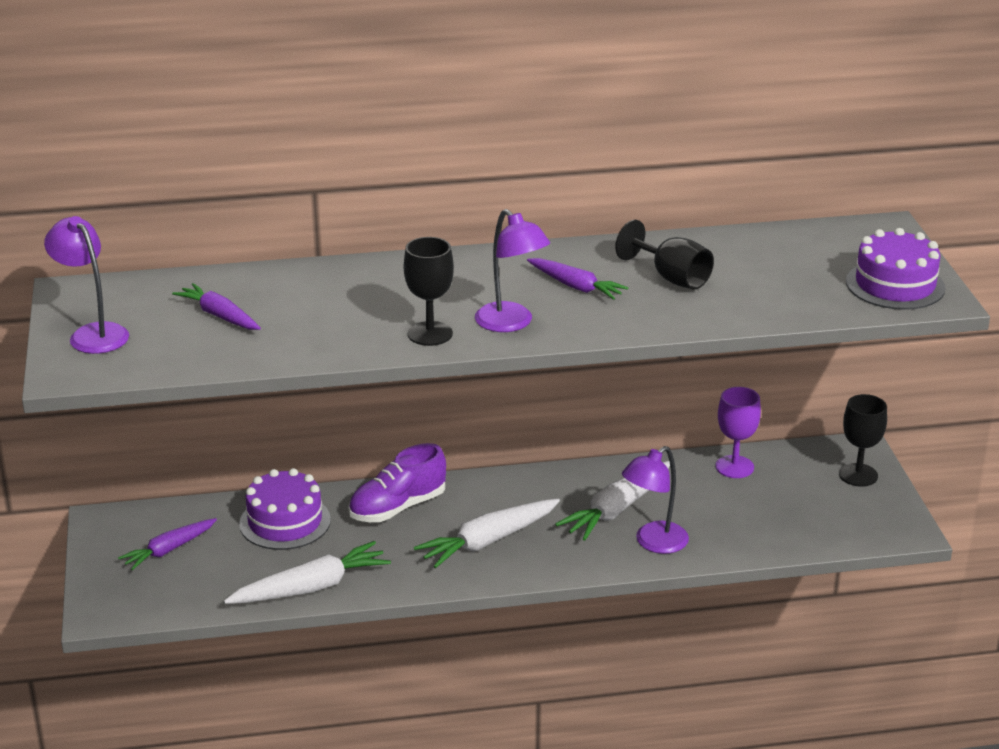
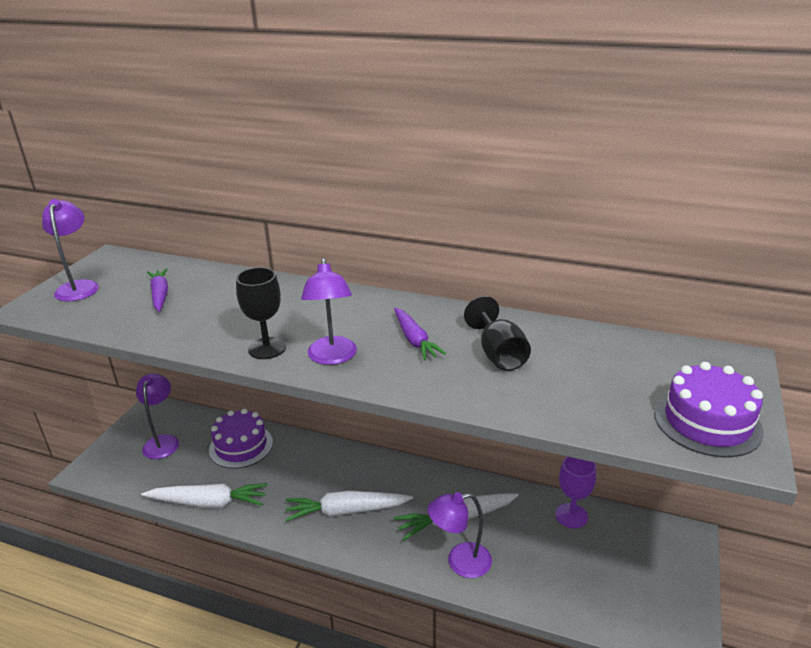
camera: 30 degrees right, 0 degrees up
(168, 550) = (163, 441): purple carrot -> purple lamp
(397, 507) = (313, 461): purple shoe -> none
(858, 475) = (673, 563): black goblet -> none

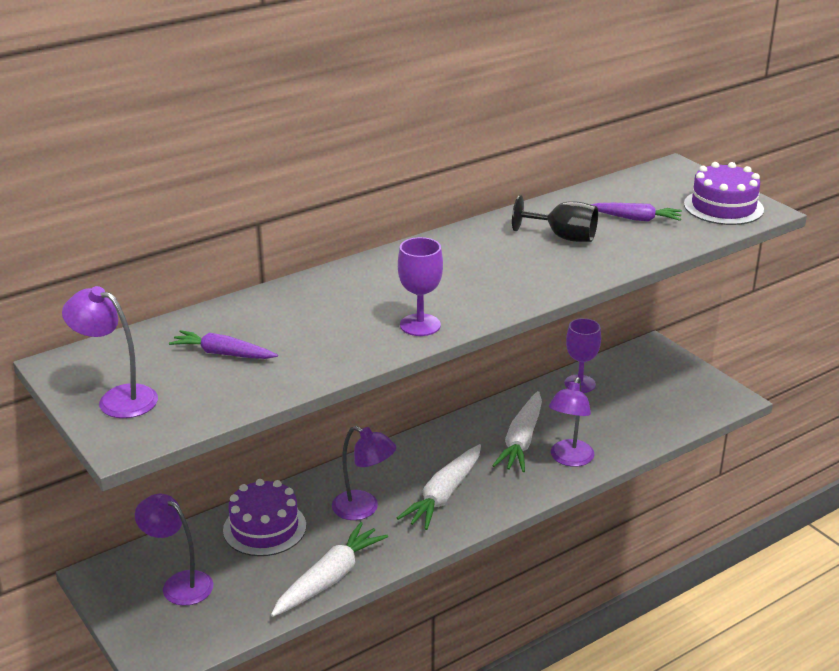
camera: 55 degrees left, 0 degrees up
(267, 348) = (420, 325): black goblet -> purple goblet
(332, 357) = (477, 301): purple lamp -> purple lamp (364, 509)
(415, 340) = (498, 260): purple carrot -> purple carrot (636, 219)

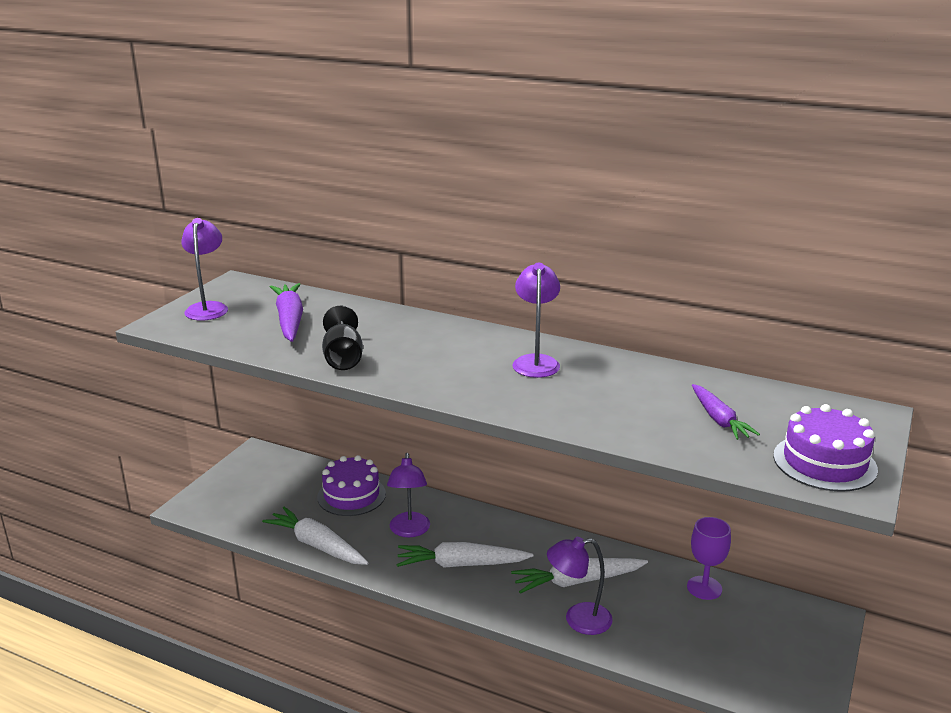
camera: 60 degrees right, 5 degrees down
(179, 584) = (268, 485): purple lamp -> purple lamp (536, 361)
(223, 354) = (289, 320): purple carrot -> purple carrot, size x1.52
(329, 578) = (317, 545): white carrot -> white carrot turned 150 degrees counterclockwise
(420, 325) = (397, 373): purple goblet -> none
(563, 237) = (628, 393): black goblet -> black goblet (343, 358)

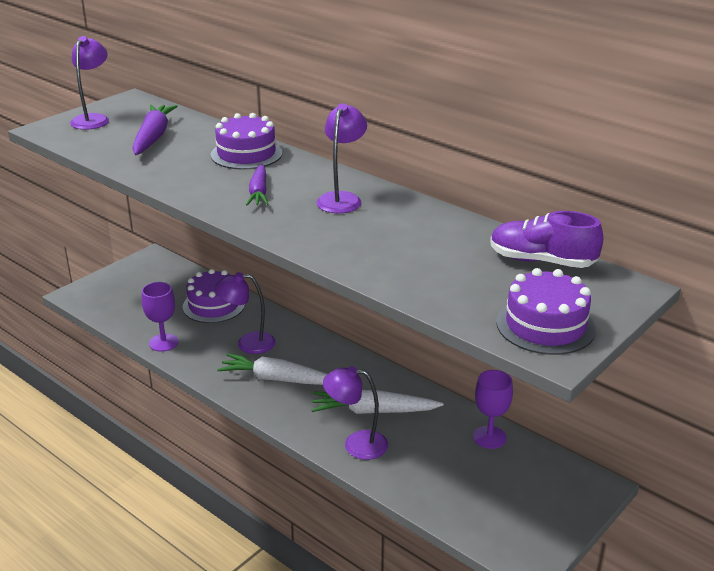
camera: 15 degrees right, 5 degrees up
(317, 545) = (163, 343): white carrot -> purple goblet
(343, 358) = (175, 175): black goblet -> none
(403, 327) = (246, 154): none -> purple cake
(409, 531) = (248, 343): purple lamp -> purple lamp turned 75 degrees clockwise
(719, 420) = (473, 273): purple carrot -> purple carrot (259, 192)
(773, 399) = (541, 261): none -> purple shoe

